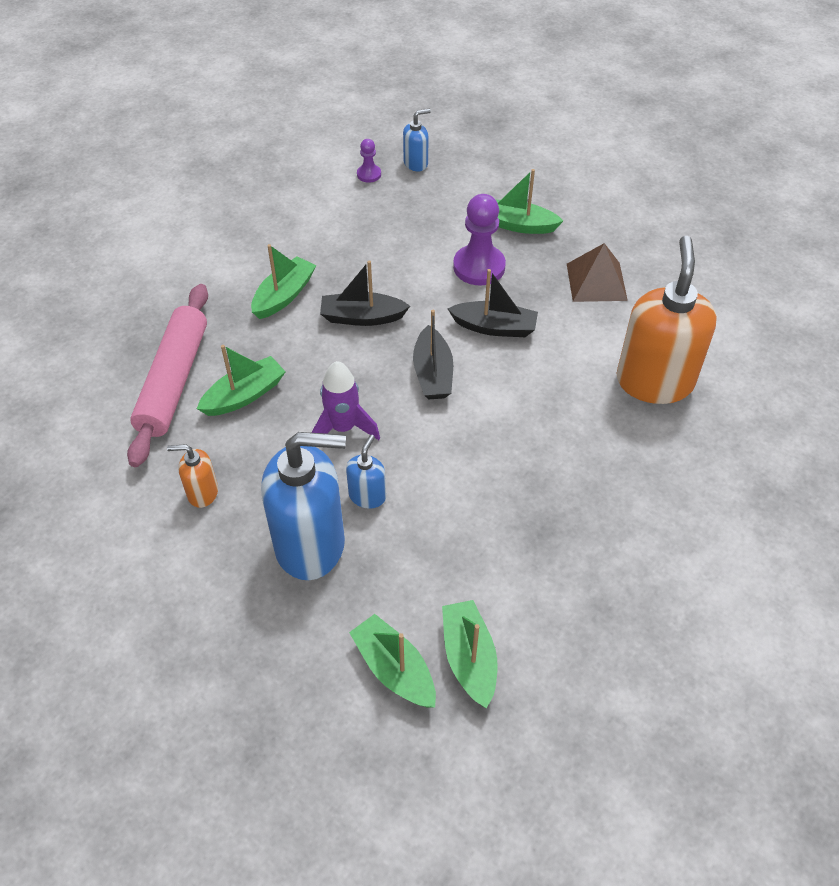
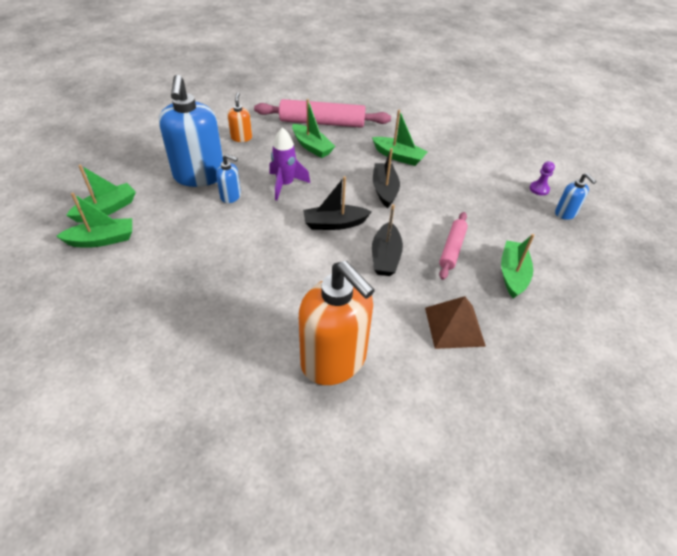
camera: 85 degrees right, 5 degrees down
(479, 267) = (452, 249): purple pawn -> pink rolling pin
(654, 381) = (334, 360): orange soap dispenser -> orange soap dispenser turned 45 degrees clockwise

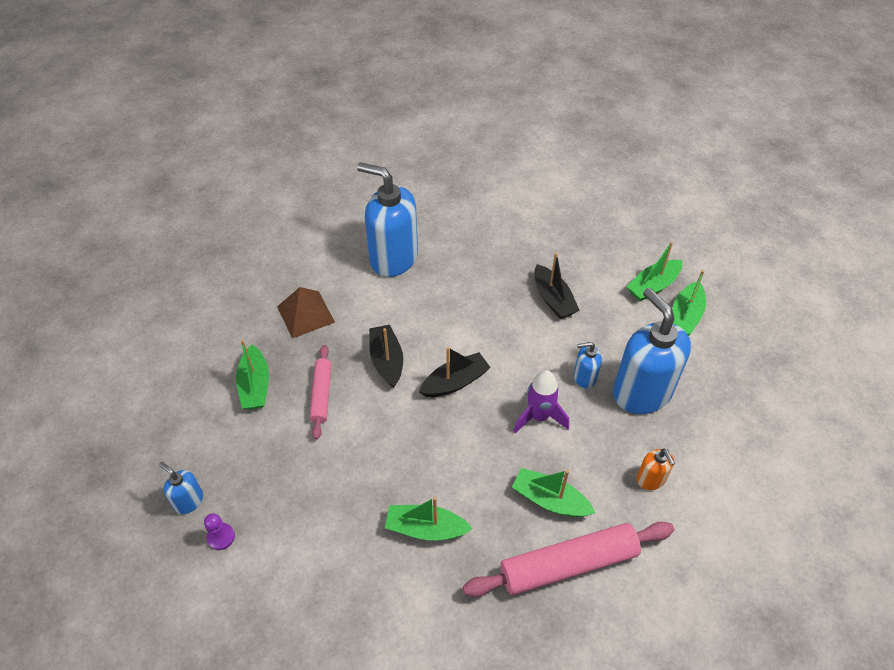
camera: 160 degrees right, 5 degrees up
(334, 360) = (393, 258): orange soap dispenser -> blue soap dispenser
(384, 190) = (421, 454): black boat -> black boat (553, 299)

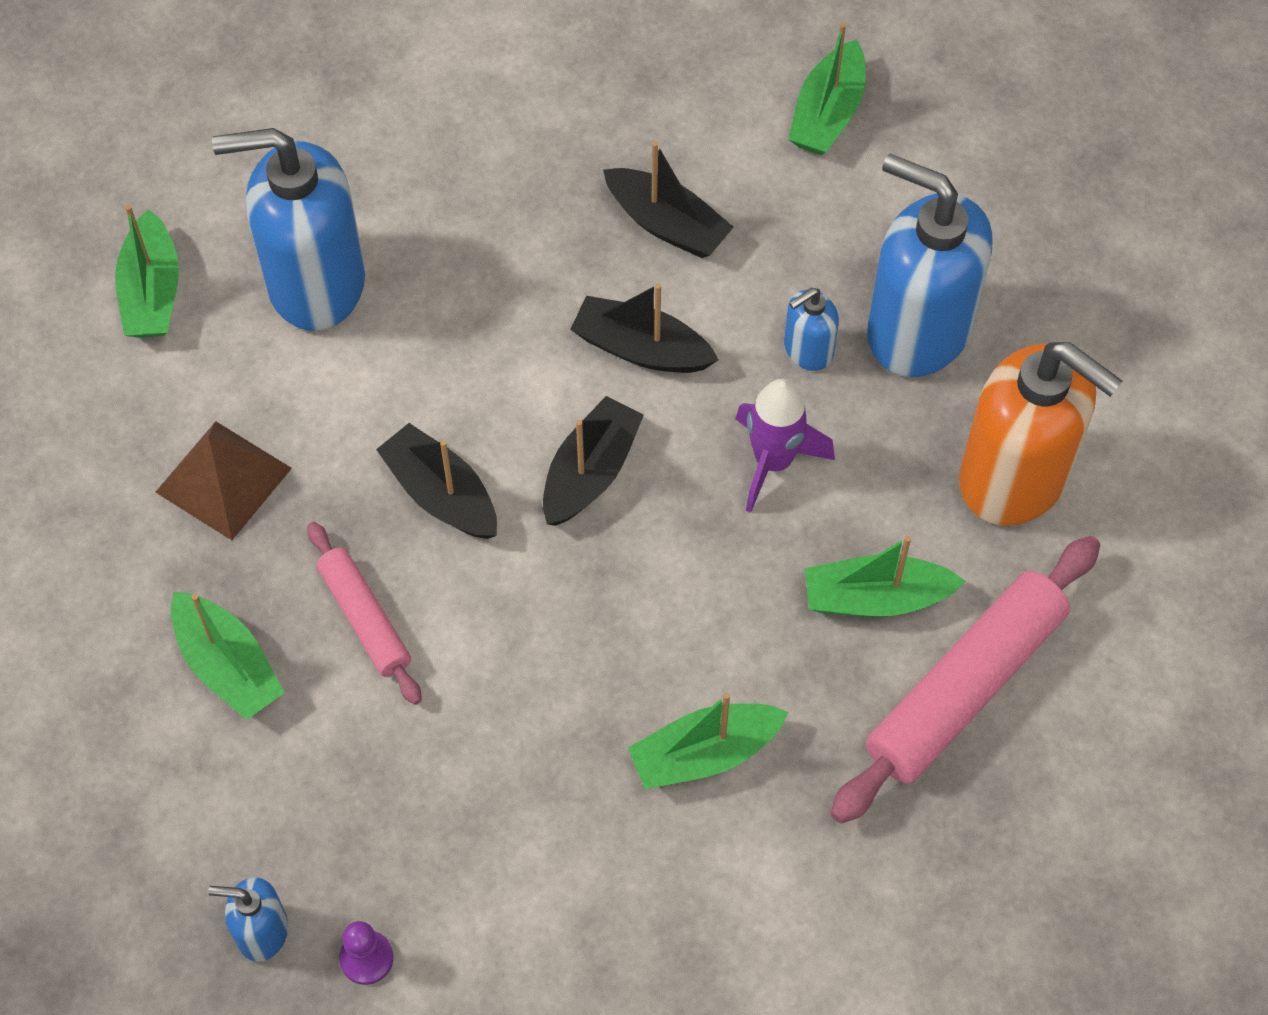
camera: 30 degrees left, 10 degrees up
(510, 343) = (641, 348): none -> black boat
(651, 479) = (1014, 477): orange soap dispenser -> orange soap dispenser, size x2.20
(685, 316) = (914, 147): green boat -> green boat (152, 292)

